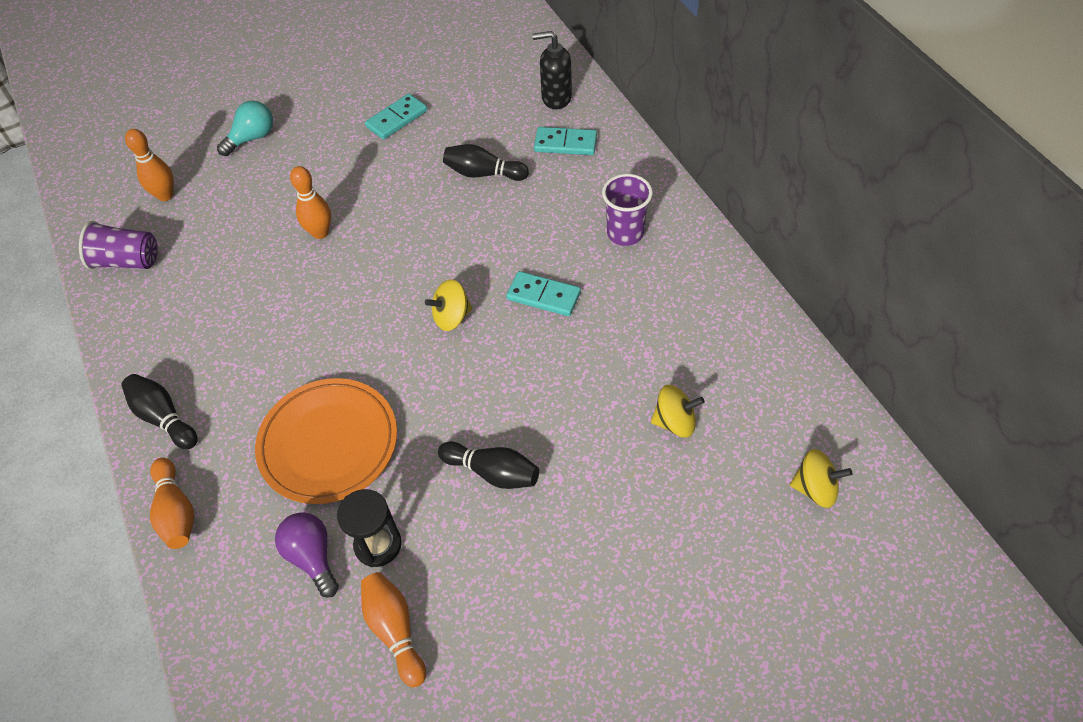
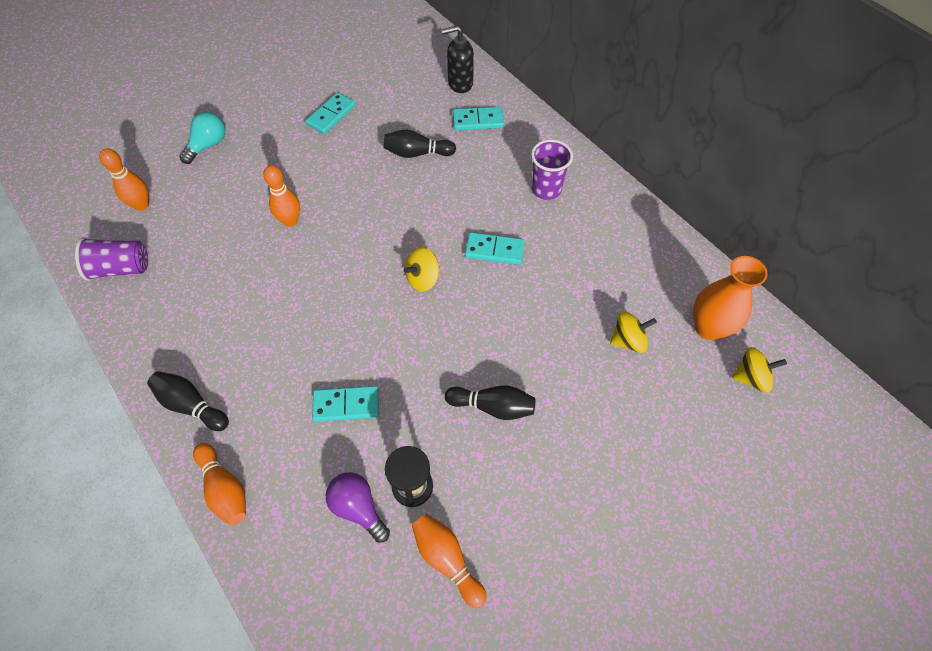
camera: 15 degrees left, 5 degrees up
(328, 444) = (346, 405): orange plate -> turquoise domino
(779, 422) = (708, 327): none -> orange vase

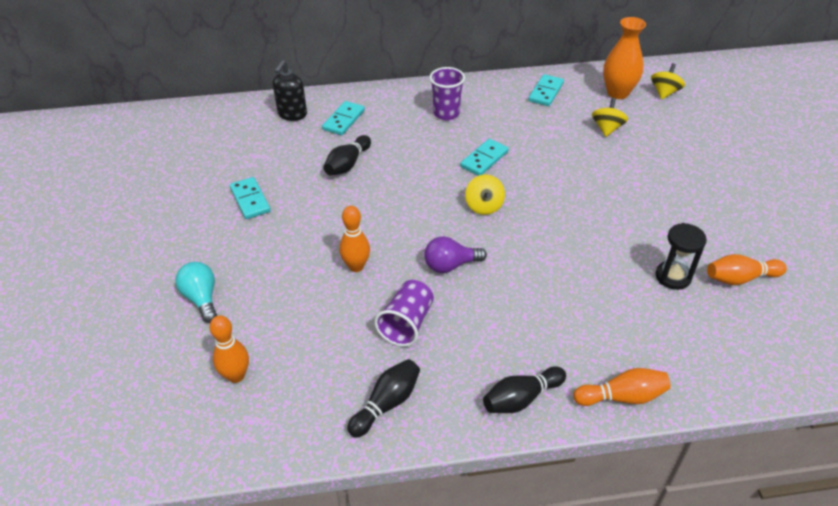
camera: 60 degrees left, 15 degrees down
(121, 268) = (311, 415): purple cup -> purple cup (407, 323)
(346, 405) = (579, 291): turquoise domino -> turquoise domino (545, 92)
(358, 507) = (677, 314): purple light bulb -> purple light bulb (450, 265)
(493, 406) = (625, 211): black bowling pin -> black bowling pin (386, 404)

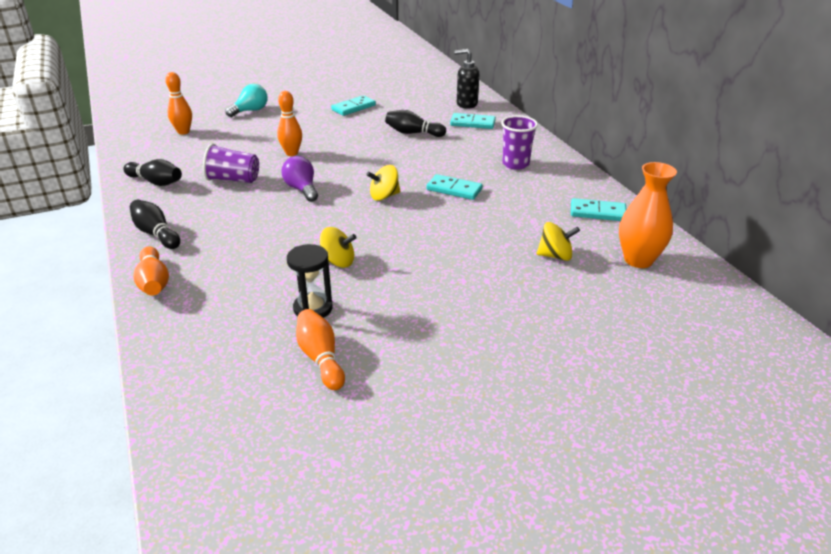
camera: 75 degrees right, 10 degrees down
(664, 92) = (671, 296): yellow spinning top -> yellow spinning top (338, 262)

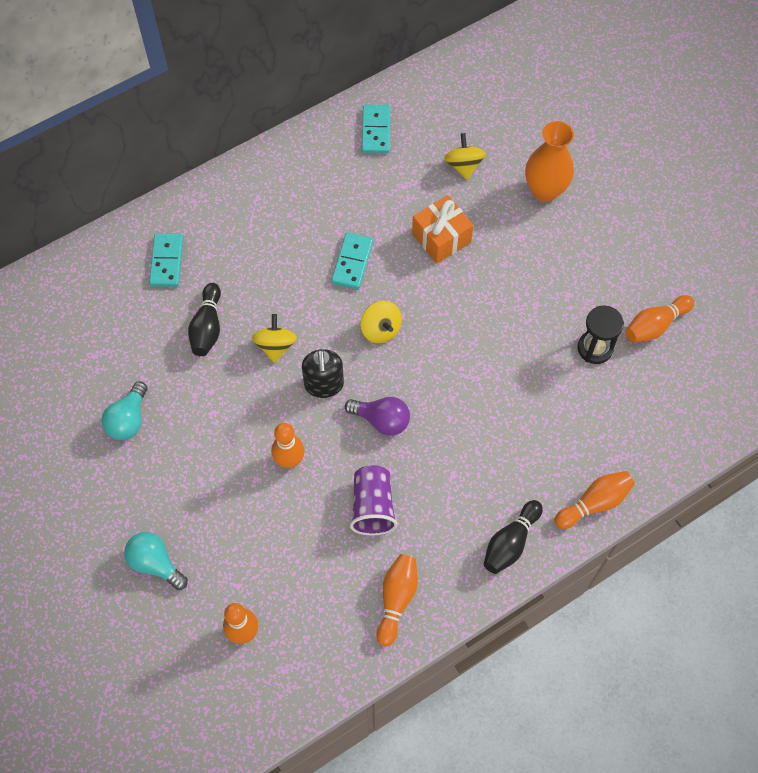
camera: 100 degrees left, 30 degrees up
(156, 182) = (396, 599): black bowling pin -> orange bowling pin
(302, 189) = (381, 420): purple light bulb -> purple light bulb turned 120 degrees counterclockwise
(338, 262) = (518, 345): yellow spinning top -> yellow spinning top (275, 346)
(353, 108) = (128, 419): turquoise domino -> turquoise light bulb
(466, 104) = (101, 275): black soap dispenser -> black soap dispenser (324, 385)
(470, 234) = (441, 238): none -> orange gift
(515, 164) = (279, 207): purple cup -> none
(638, 260) = (455, 103): orange vase -> orange vase (545, 190)

